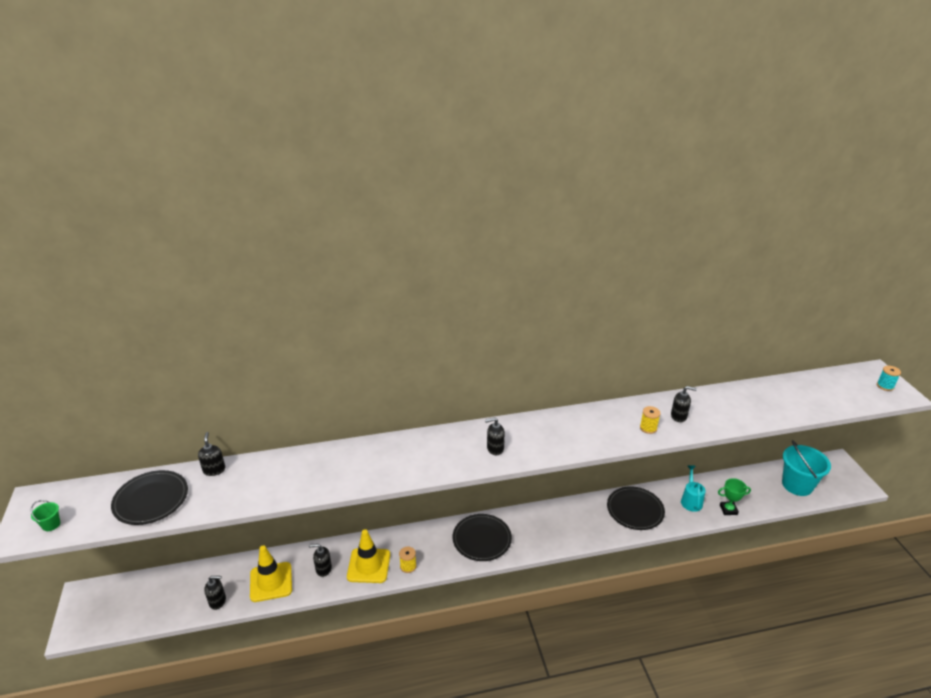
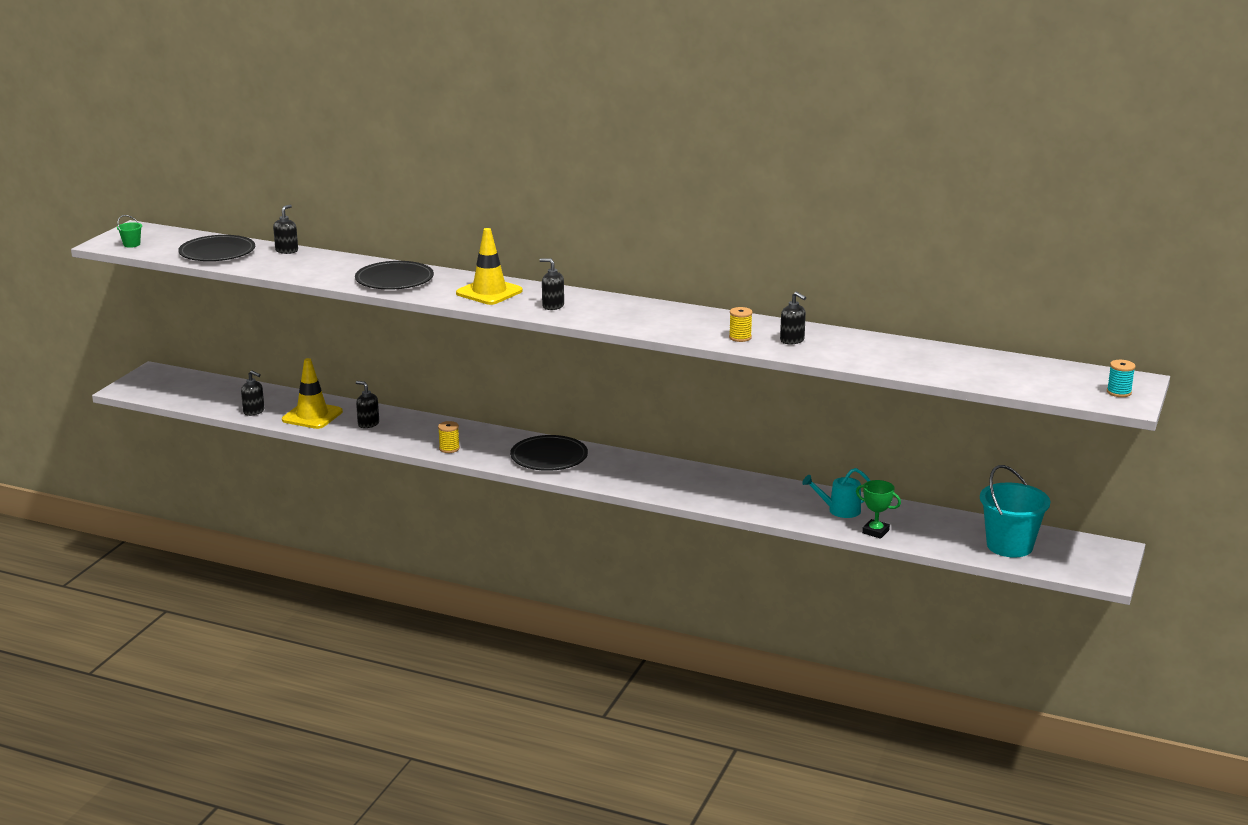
camera: 35 degrees right, 10 degrees down
(368, 565) = (412, 436): yellow traffic cone -> yellow traffic cone (489, 292)
(635, 510) = (755, 494): black plate -> black plate (394, 279)
(691, 500) = (839, 510): turquoise watering can -> turquoise watering can turned 135 degrees counterclockwise

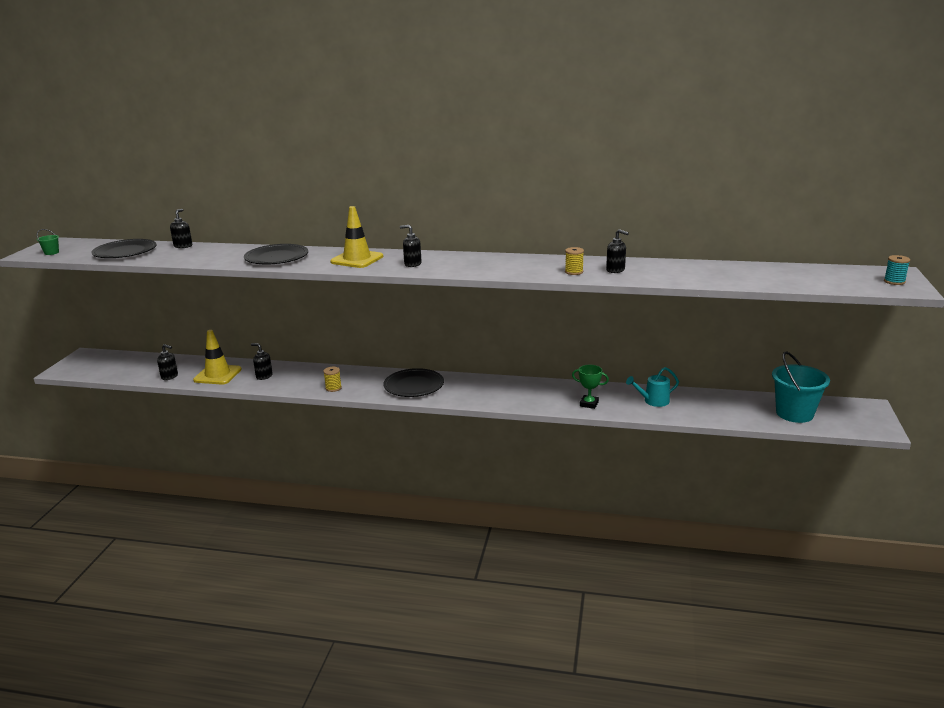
camera: 10 degrees left, 0 degrees up
(875, 531) = (689, 414): green trophy -> green trophy (589, 404)

